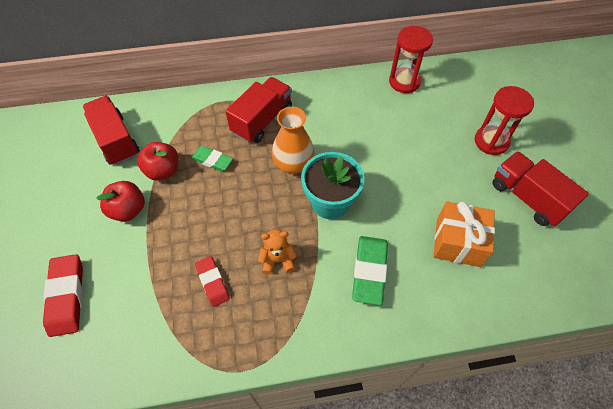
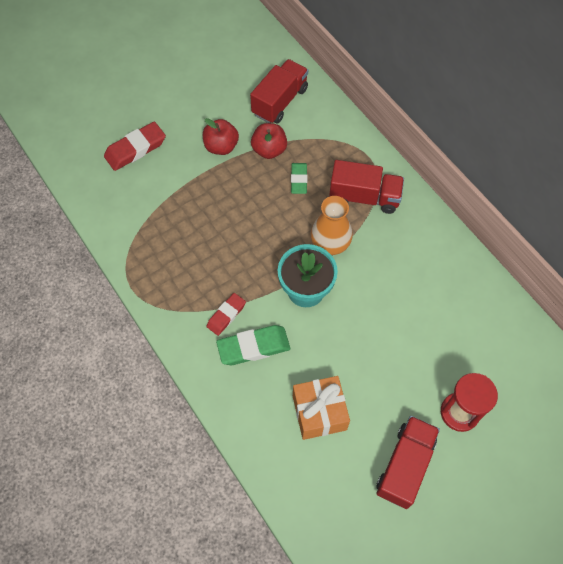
camera: 65 degrees right, 5 degrees up
(212, 282) = (189, 236): red eraser -> red eraser (226, 315)
(278, 260) = (230, 273): orange teddy bear -> none
(404, 82) = (491, 302): red hourglass -> none

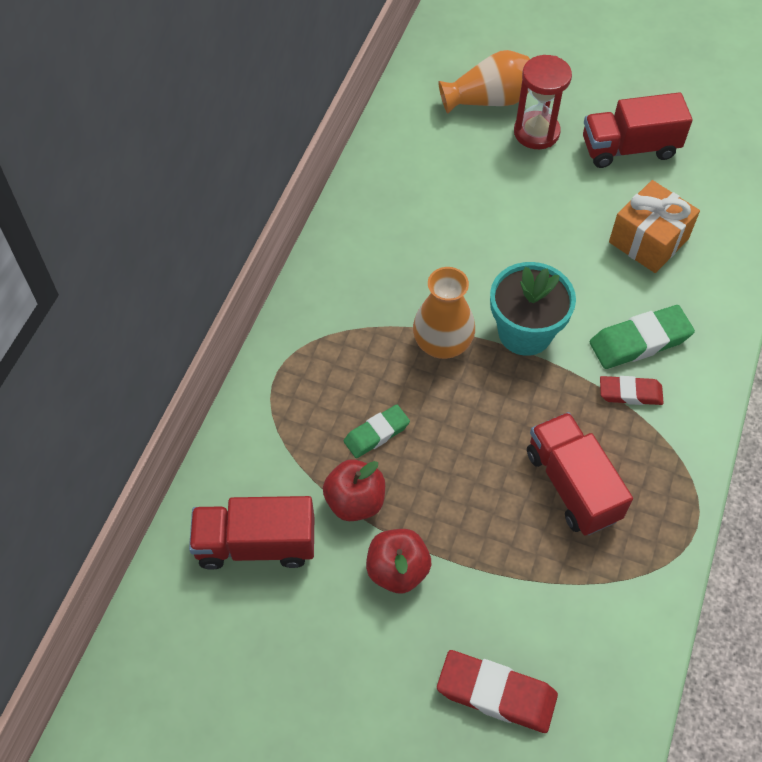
camera: 125 degrees left, 5 degrees down
(253, 347) = (639, 341): green eraser -> green eraser turned 60 degrees counterclockwise
(364, 197) = (344, 345): red truck -> red truck (572, 485)
(511, 402) = (488, 100): none -> orange vase

